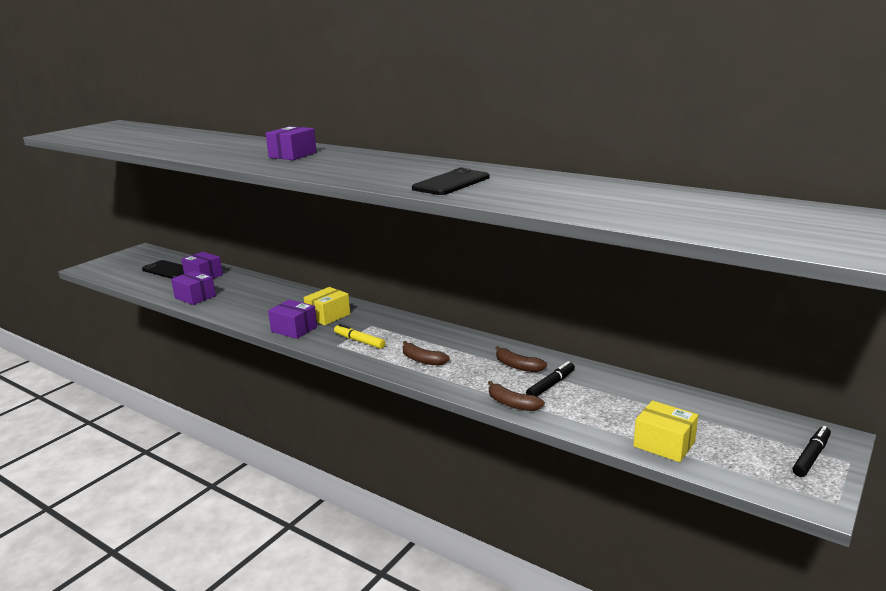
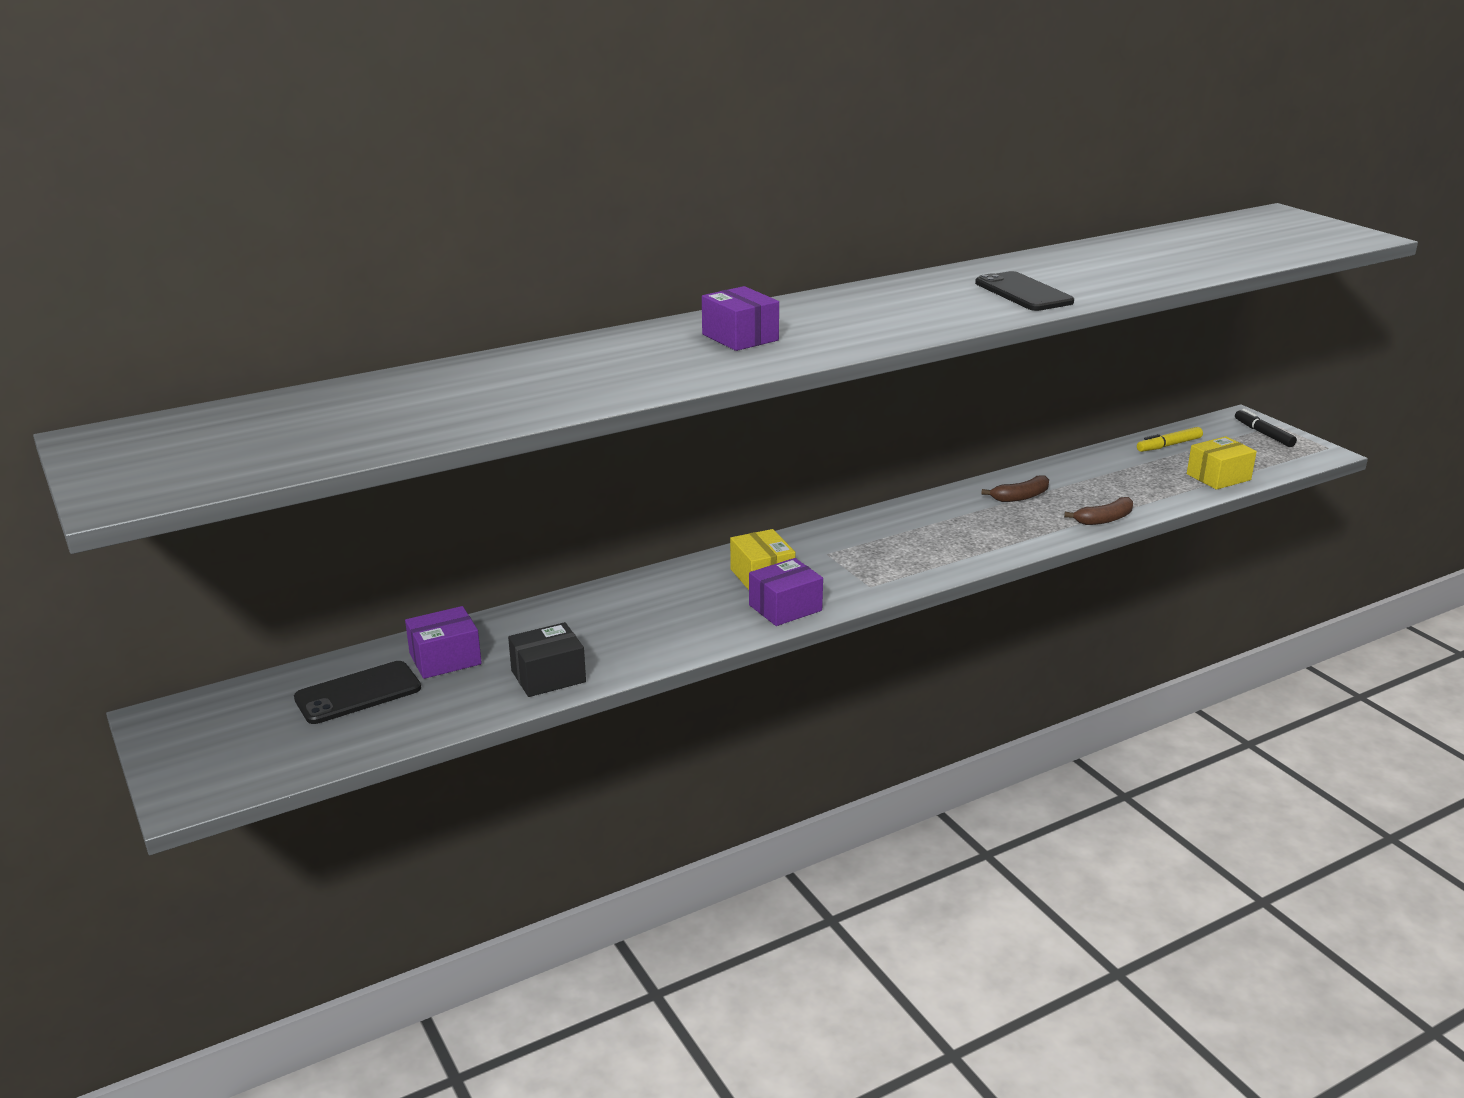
camera: 65 degrees left, 5 degrees up
(195, 297) = (548, 676): purple box -> black box
(359, 341) = (871, 569): yellow marker -> yellow marker (1168, 445)
(422, 360) = (962, 542): brown banana -> none
(551, 385) = (1077, 492): black marker -> none

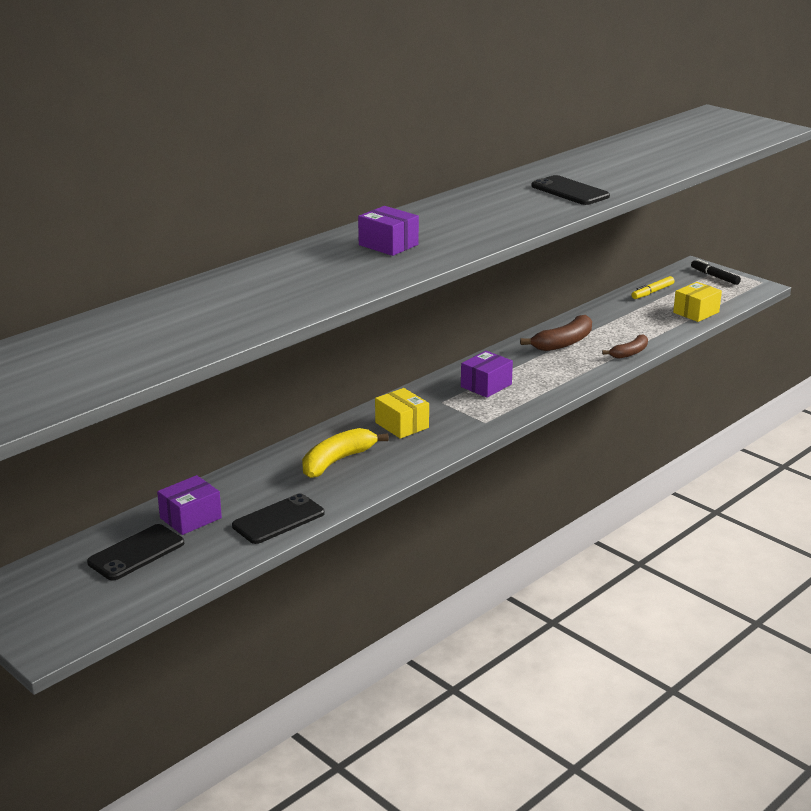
camera: 15 degrees left, 0 degrees up
(548, 676) = (278, 519): black box -> black phone
(659, 611) = (337, 461): none -> yellow banana
(785, 608) = (430, 446): purple box -> purple box (486, 385)
(1020, 497) = (563, 343): brown banana -> brown banana, size x1.55

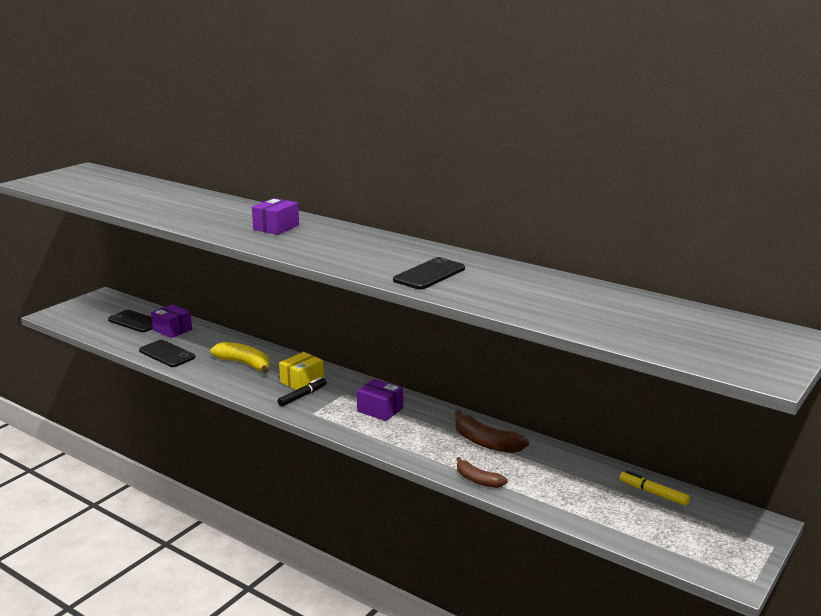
camera: 80 degrees right, 5 degrees down
(696, 312) = (612, 524): yellow box -> none
(715, 276) = (741, 540): black marker -> black marker (302, 396)

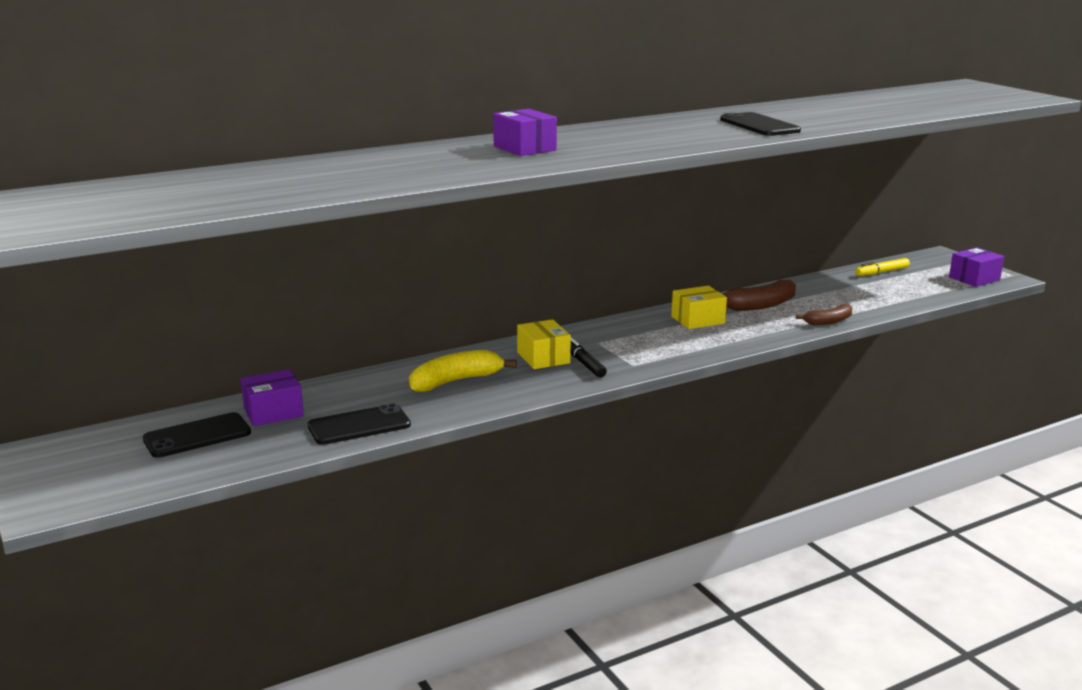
camera: 65 degrees left, 0 degrees up
(380, 410) = (654, 333): purple box -> purple box (974, 278)
(425, 421) = (698, 320): none -> yellow box

